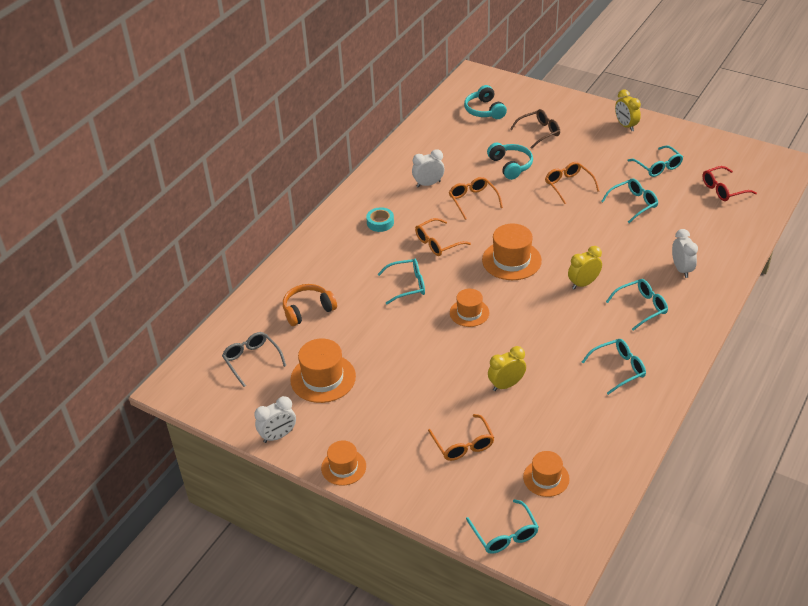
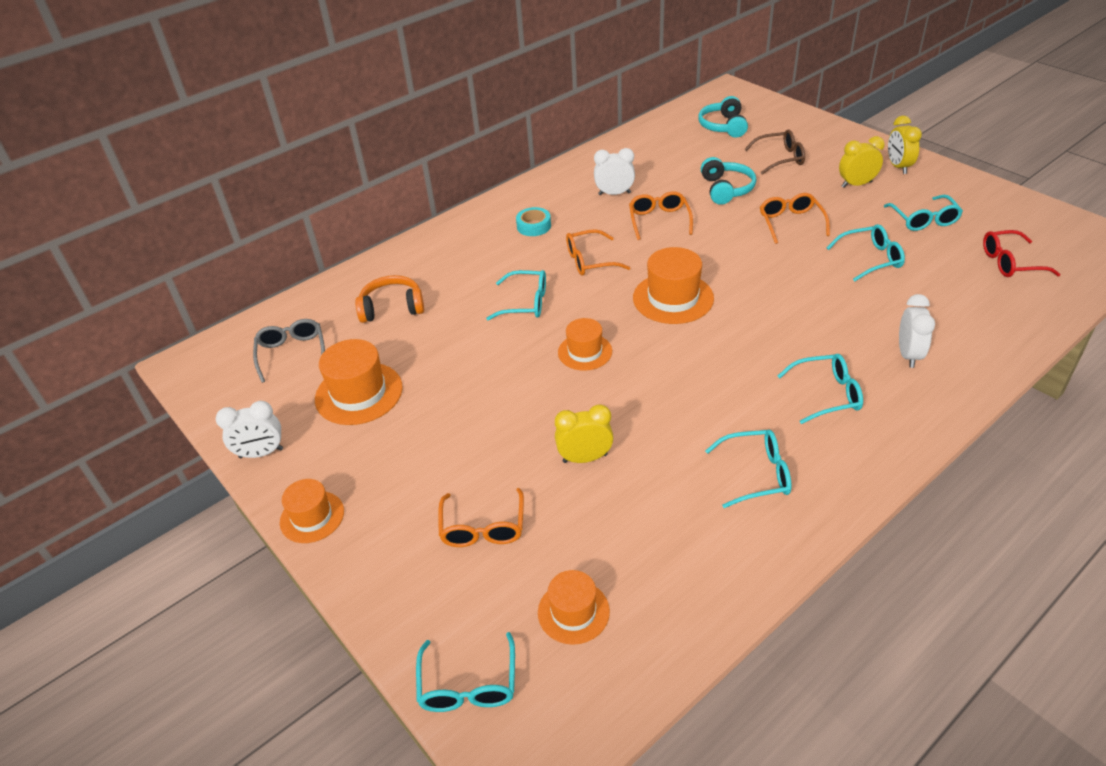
camera: 20 degrees right, 0 degrees up
(583, 284) = (756, 346): yellow clock -> yellow clock (856, 184)

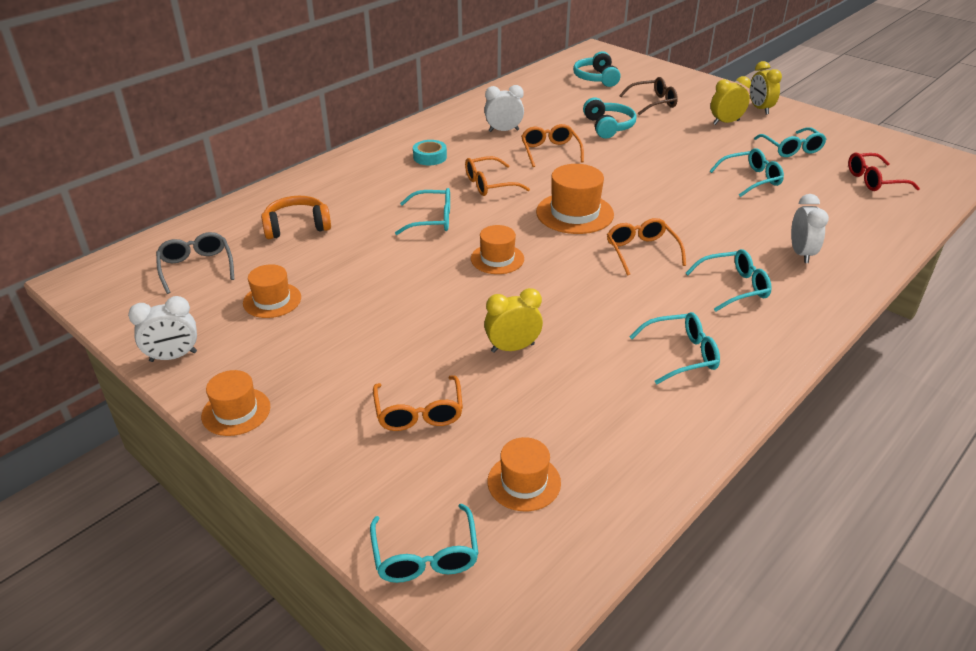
camera: 10 degrees left, 5 degrees down
(359, 393) = (272, 300): orange hat -> orange hat, size x0.64
(790, 223) = (673, 152): orange glasses -> orange glasses (641, 251)

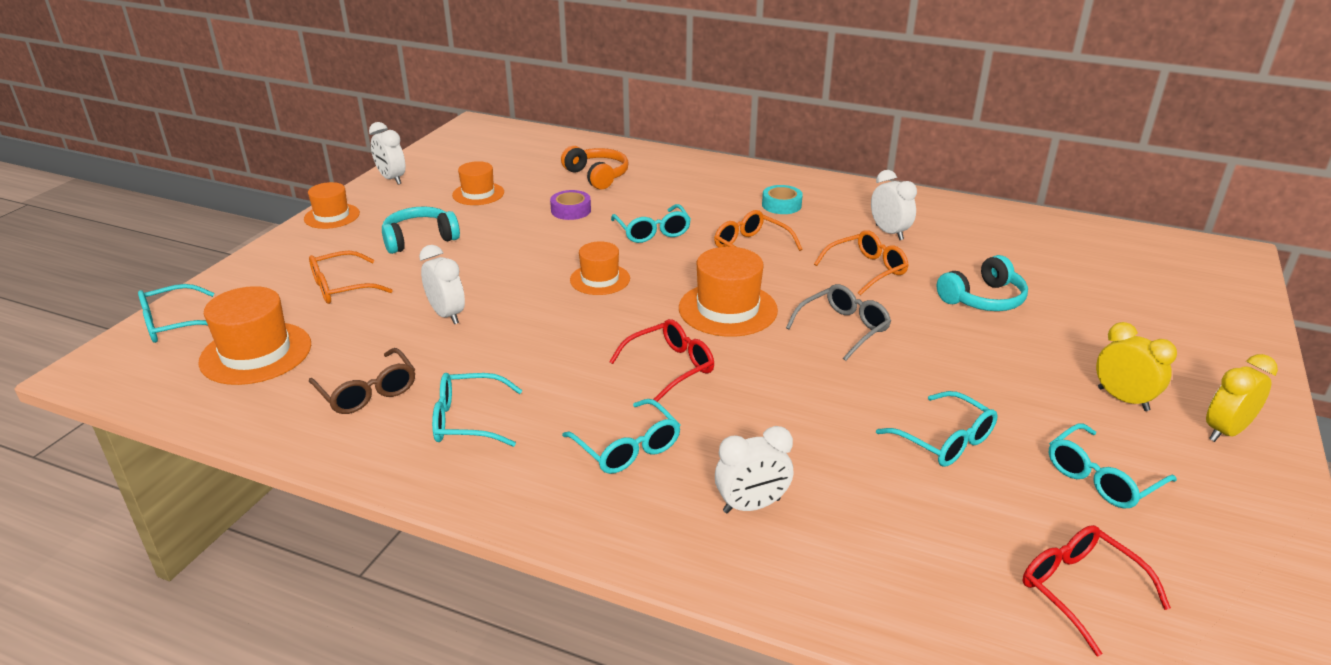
camera: 70 degrees right, 5 degrees down
(196, 267) = (511, 156): grey glasses -> grey glasses (843, 328)
(358, 252) = (571, 210): none -> purple tape
(512, 348) = (447, 315): yellow clock -> white clock
(524, 482) = (256, 353): orange hat -> orange hat, size x1.56
(596, 78) = (1130, 268): turquoise headphones -> turquoise headphones (419, 239)
(641, 251) = (670, 367): orange glasses -> red glasses
(653, 103) = (1108, 324): brown glasses -> brown glasses (368, 392)
(682, 355) = (467, 420): turquoise glasses -> turquoise glasses turned 120 degrees clockwise

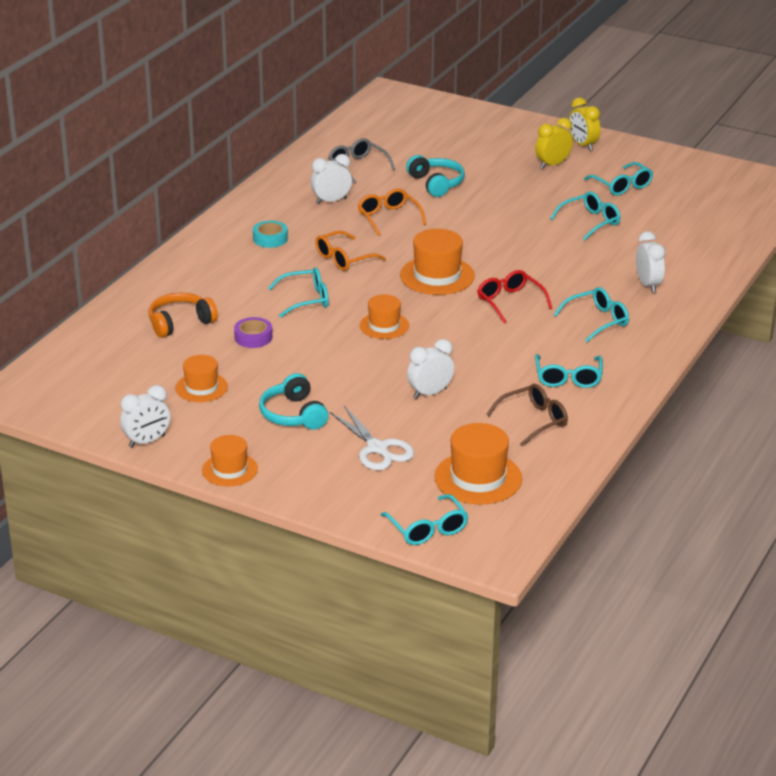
camera: 85 degrees left, 0 degrees up
(341, 287) = (377, 448): orange glasses -> white scissors
(843, 328) = (468, 236): grey glasses -> grey glasses (357, 166)
(1079, 590) = (702, 209): red glasses -> none

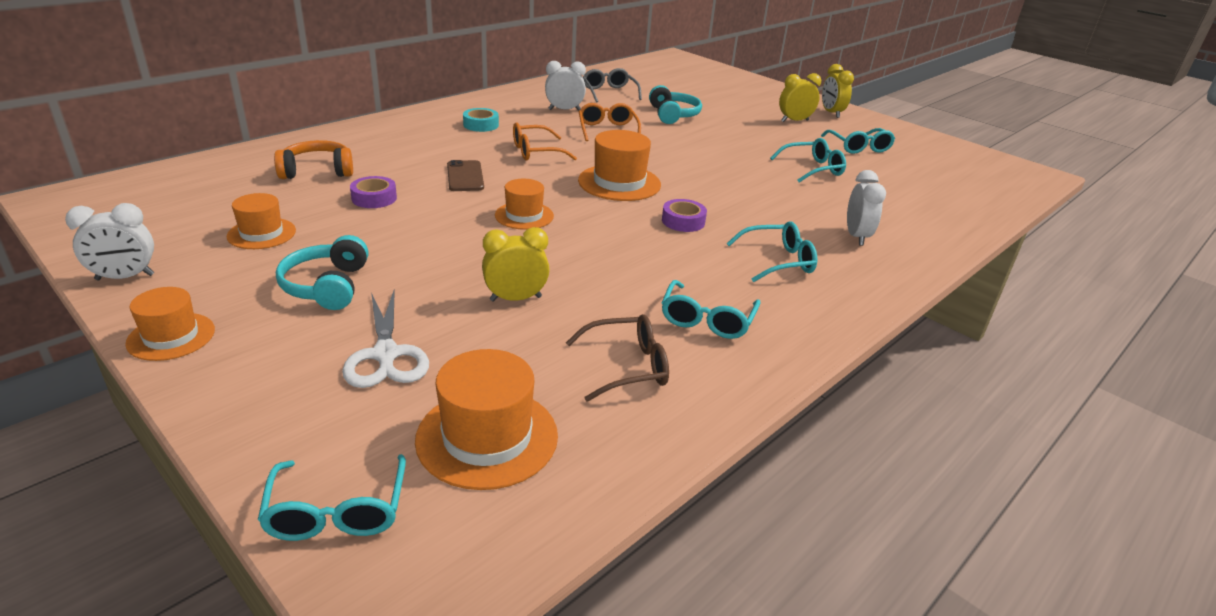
camera: 15 degrees right, 0 degrees up
(306, 299) = (465, 176): turquoise glasses -> brown phone
(430, 393) = (515, 299): white clock -> yellow clock
(510, 302) = (683, 221): red glasses -> purple tape

